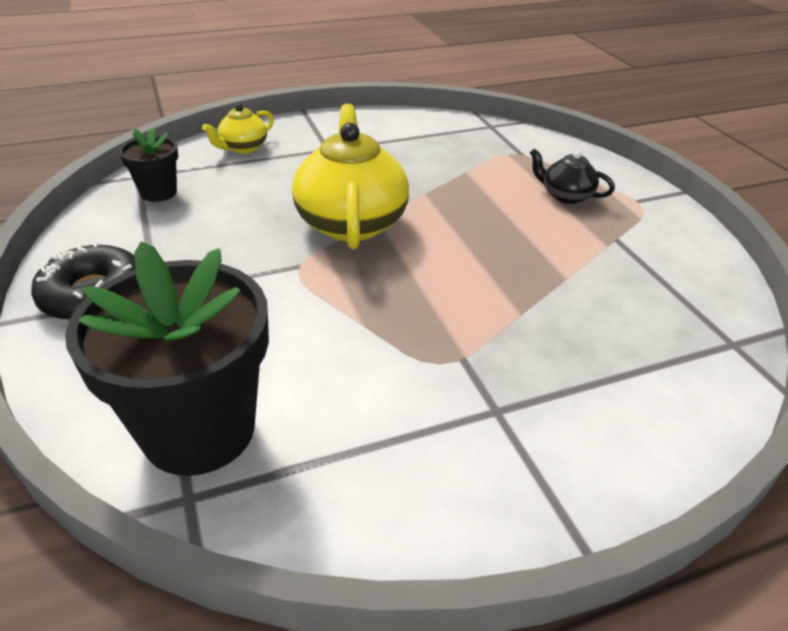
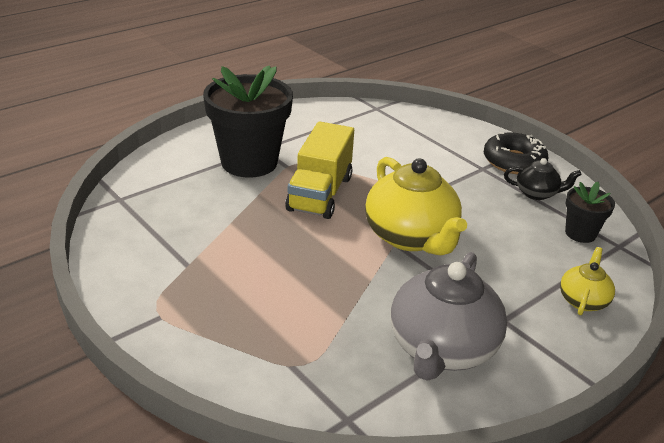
camera: 160 degrees right, 5 degrees down
(199, 430) = (393, 123): black flower pot -> black flower pot (249, 162)
(397, 143) = (442, 348): none -> grey teapot
(431, 297) = (320, 193): none -> yellow truck
(566, 196) = (235, 306): black teapot -> black teapot (537, 193)

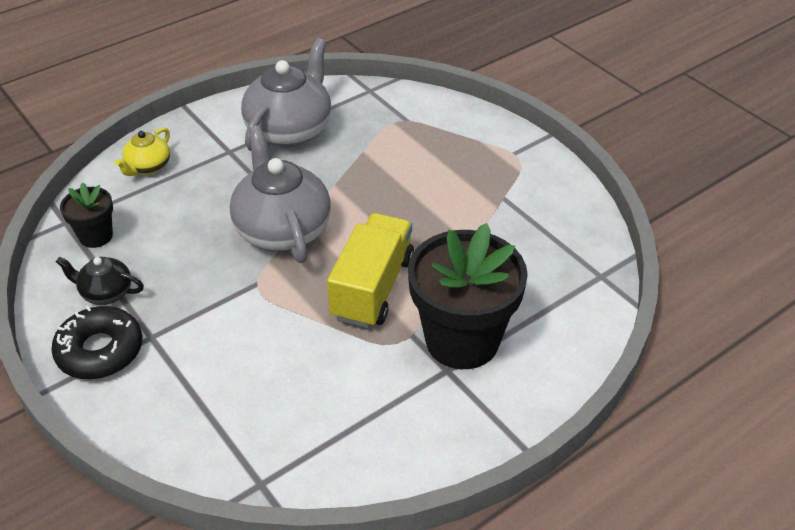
camera: 175 degrees left, 10 degrees up
(411, 237) = (282, 230): yellow teapot -> grey teapot

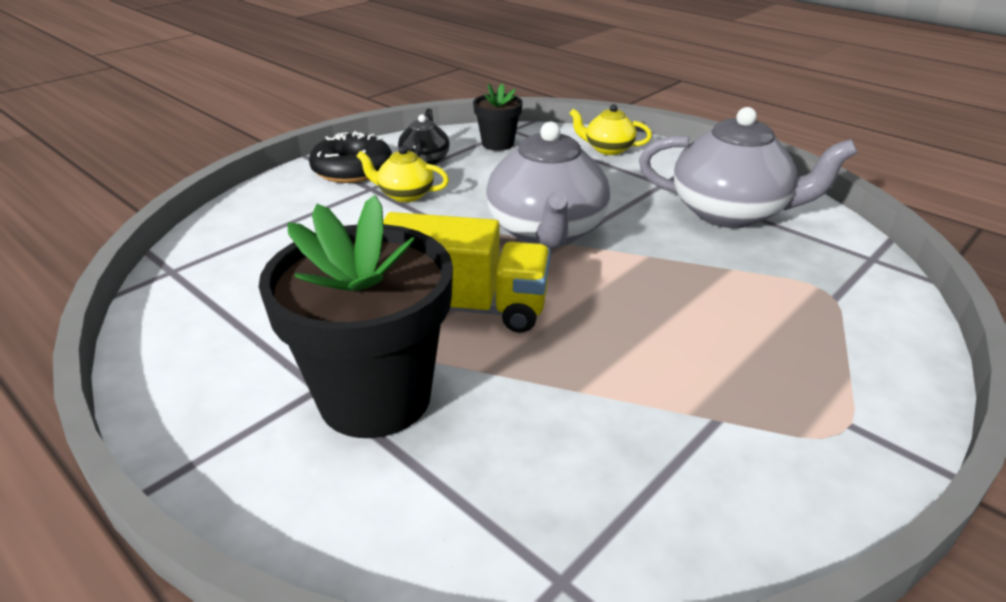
camera: 80 degrees right, 10 degrees down
(178, 312) = (405, 195): none -> yellow teapot
(282, 230) = (546, 232): grey teapot -> grey teapot turned 120 degrees clockwise

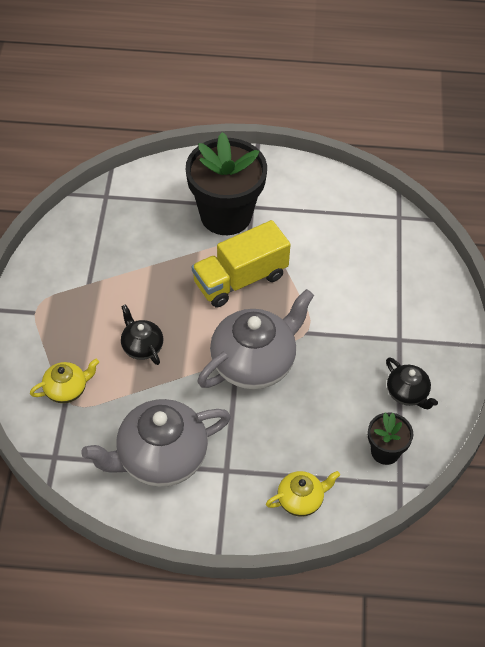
camera: 140 degrees right, 20 degrees up
(352, 169) = (436, 350): black donut -> none
(405, 195) = (371, 345): yellow teapot -> yellow teapot (66, 389)
(546, 232) = (254, 362): grey teapot -> grey teapot turned 90 degrees clockwise
(681, 302) = (142, 346): none -> black teapot

